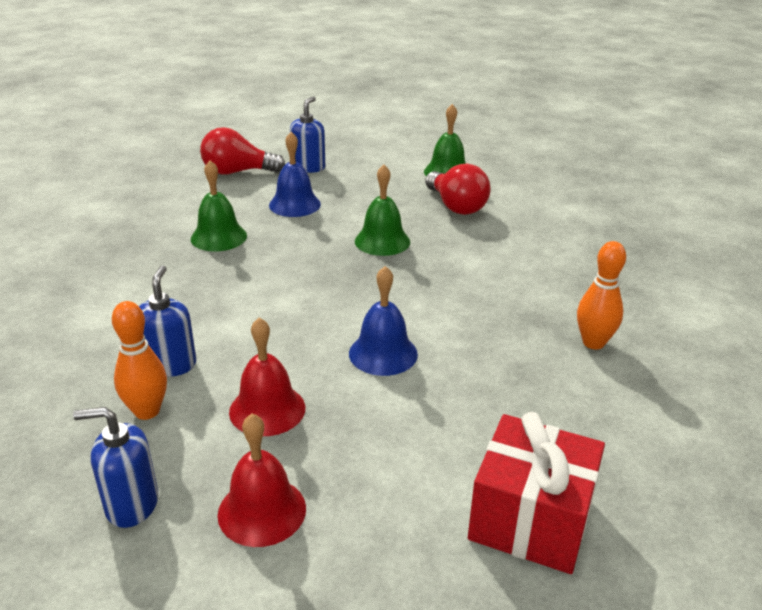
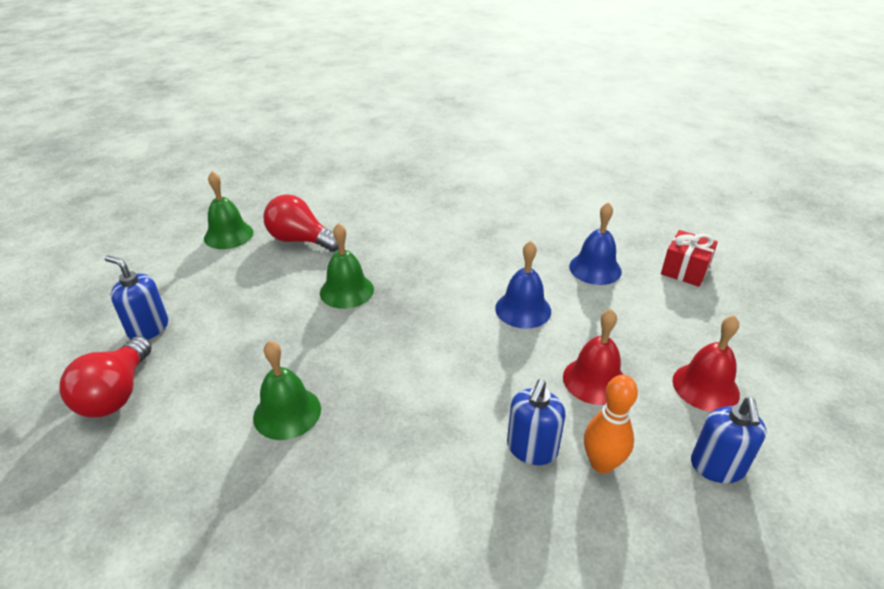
camera: 80 degrees left, 5 degrees up
(170, 365) = (531, 449): blue soap dispenser -> blue soap dispenser turned 75 degrees counterclockwise
(294, 204) = (239, 345): blue bell -> blue bell (595, 268)
(456, 206) = (300, 240): red light bulb -> red light bulb turned 135 degrees counterclockwise
(530, 519) = (685, 270): red gift -> red gift, size x0.65
(593, 343) = (517, 215): orange bowling pin -> none

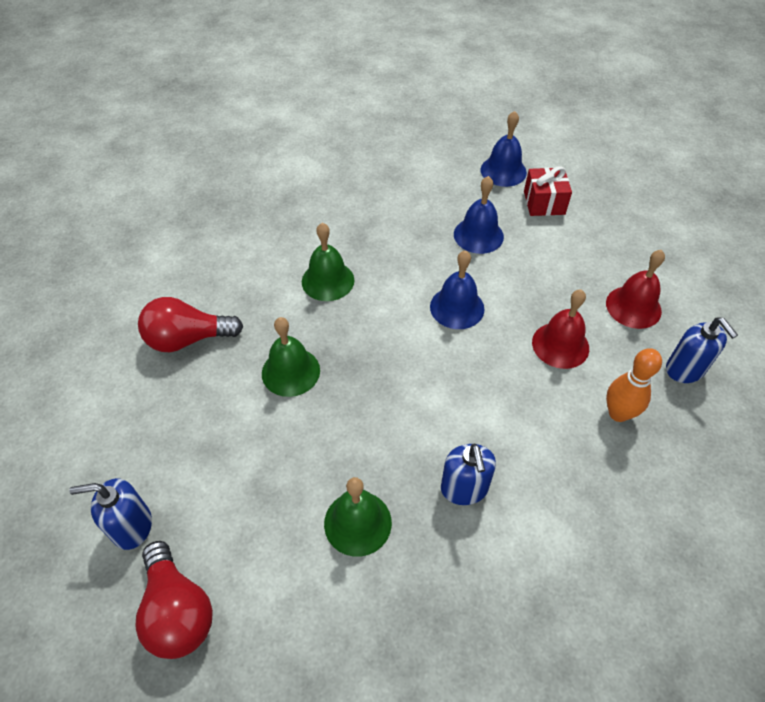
camera: 35 degrees left, 15 degrees up
(228, 235) = (100, 373): green bell -> green bell (328, 280)
(531, 449) = (565, 431): blue soap dispenser -> blue soap dispenser (464, 488)
(665, 234) = (503, 171): none -> blue bell

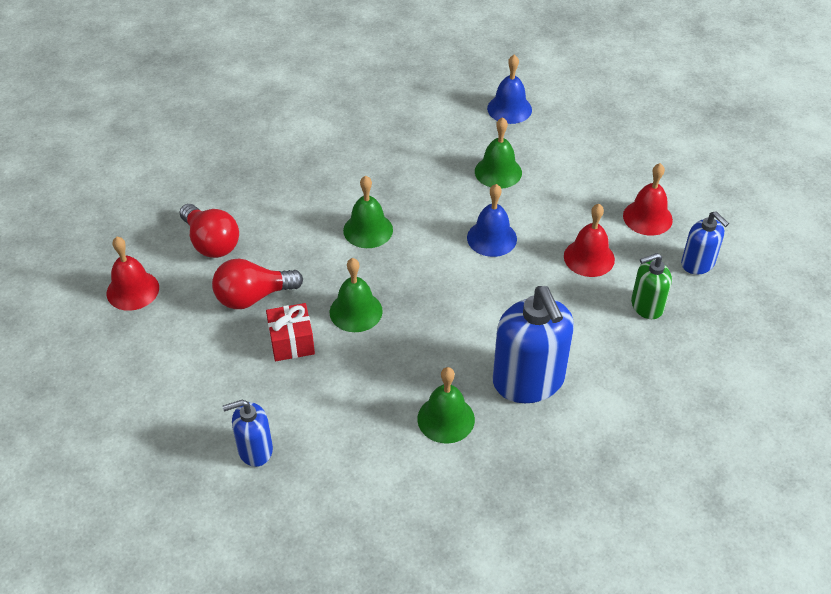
camera: 10 degrees left, 5 degrees down
(69, 314) = (132, 290): none -> red bell
(178, 611) = (315, 502): red light bulb -> red light bulb (211, 243)
(464, 488) = (528, 381): blue soap dispenser -> blue soap dispenser, size x1.81
(478, 235) = (498, 172): blue bell -> green bell
(544, 203) = (553, 134): red gift -> red gift (291, 342)
(618, 413) = (646, 306): orange bowling pin -> green soap dispenser

